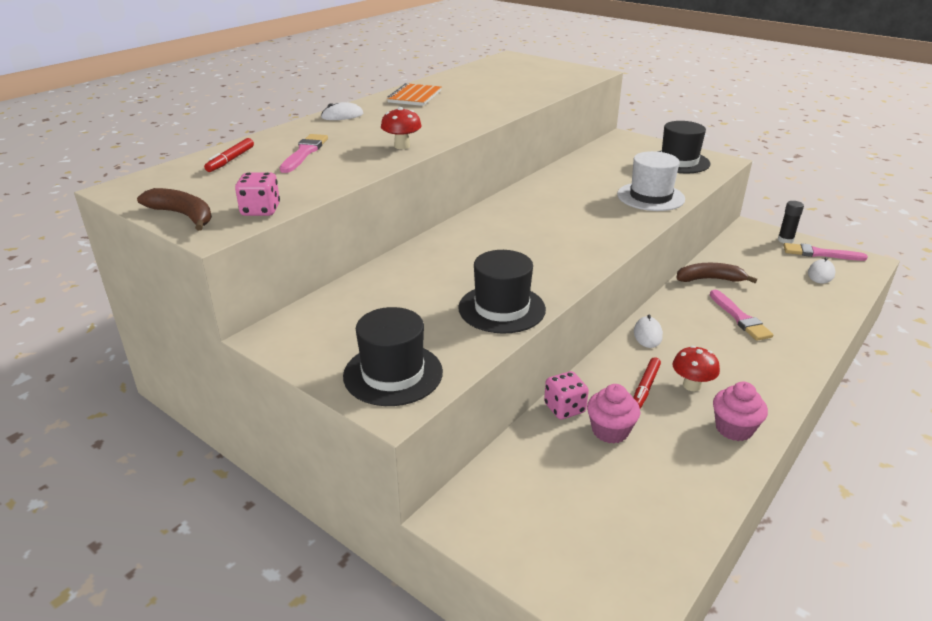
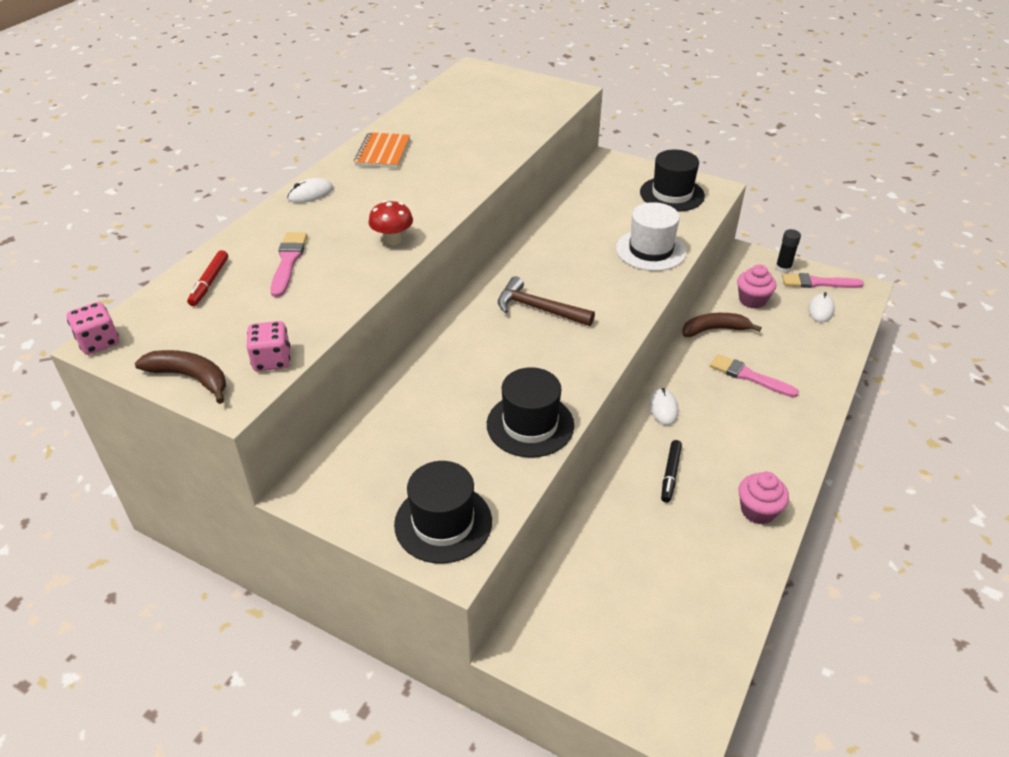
camera: 10 degrees left, 10 degrees up
(533, 228) = (538, 309): none -> brown hammer
(564, 408) = (598, 509): pink dice -> pink dice (99, 342)
(610, 431) = (645, 530): pink cupcake -> pink cupcake (752, 300)
(645, 387) = (670, 474): red marker -> black marker
(691, 385) = (713, 466): red mushroom -> none
(740, 318) = (749, 376): pink brush -> pink brush turned 150 degrees clockwise

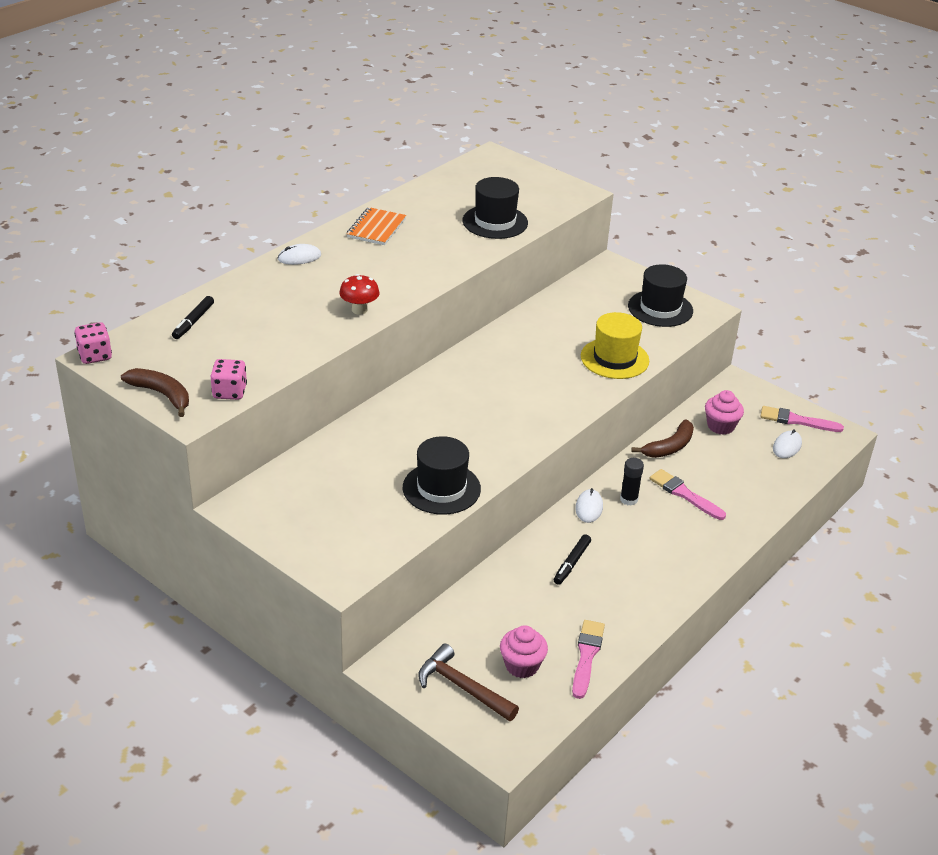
camera: 10 degrees right, 5 degrees down
(209, 282) = (193, 322): red marker -> black marker
(288, 262) = (264, 315): pink brush -> pink brush (587, 656)
(443, 523) = (341, 548): black hat -> black hat (495, 222)
(538, 309) = (486, 394): brown hammer -> brown hammer (462, 687)
(650, 250) = (614, 358): white hat -> yellow hat
(714, 329) = (669, 447): brown banana -> brown banana turned 135 degrees clockwise
(758, 511) = (639, 606): pink cupcake -> pink cupcake (522, 665)
(783, 268) = (767, 401): black glue stick -> black glue stick (628, 499)

